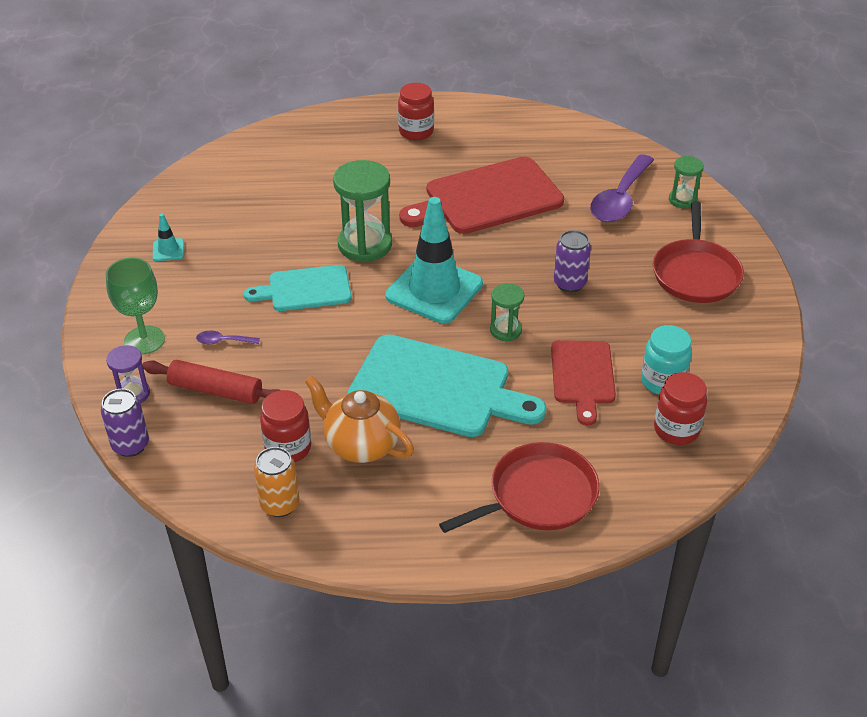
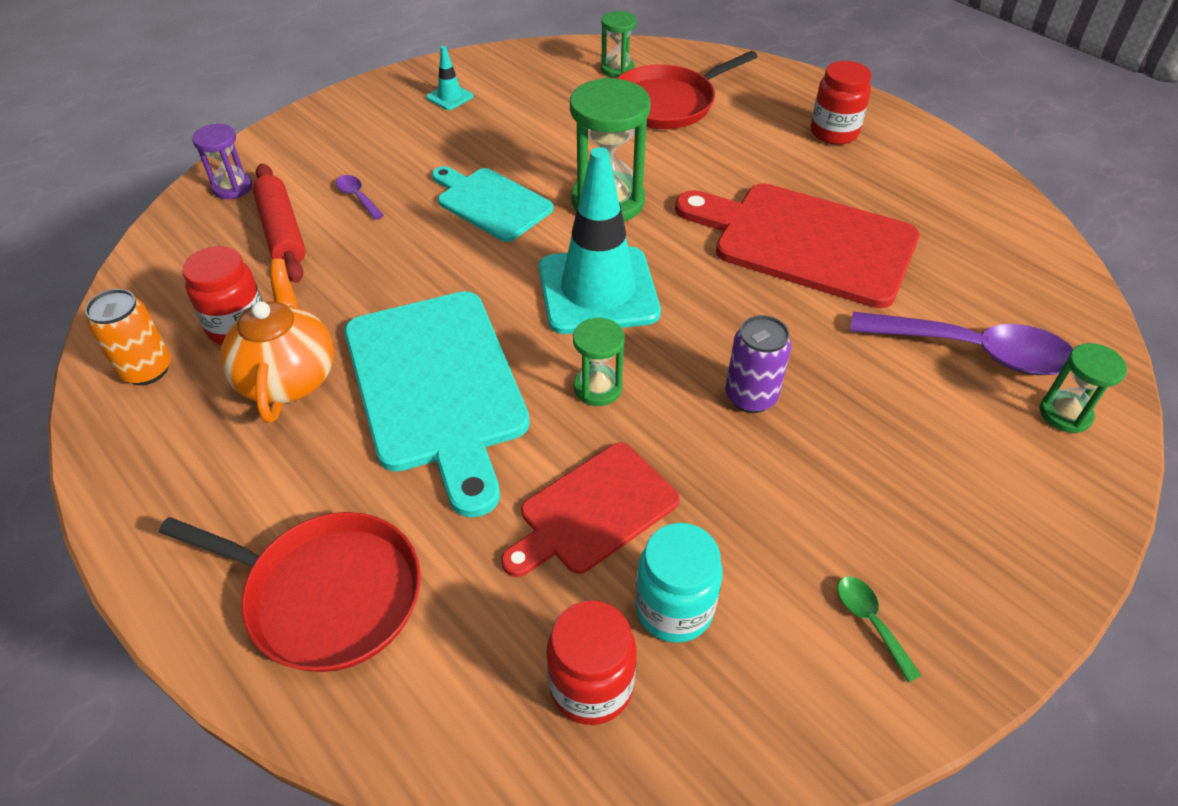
camera: 50 degrees right, 5 degrees up
(130, 445) = (160, 225): purple can -> none
(144, 340) = (312, 153): green goblet -> none
(242, 168) = (617, 69): none -> green hourglass
(620, 199) = (973, 351): purple spoon -> purple spoon turned 150 degrees counterclockwise
(695, 273) = (939, 517): red pan -> red pan (667, 103)
(725, 328) = (870, 622): none -> green spoon

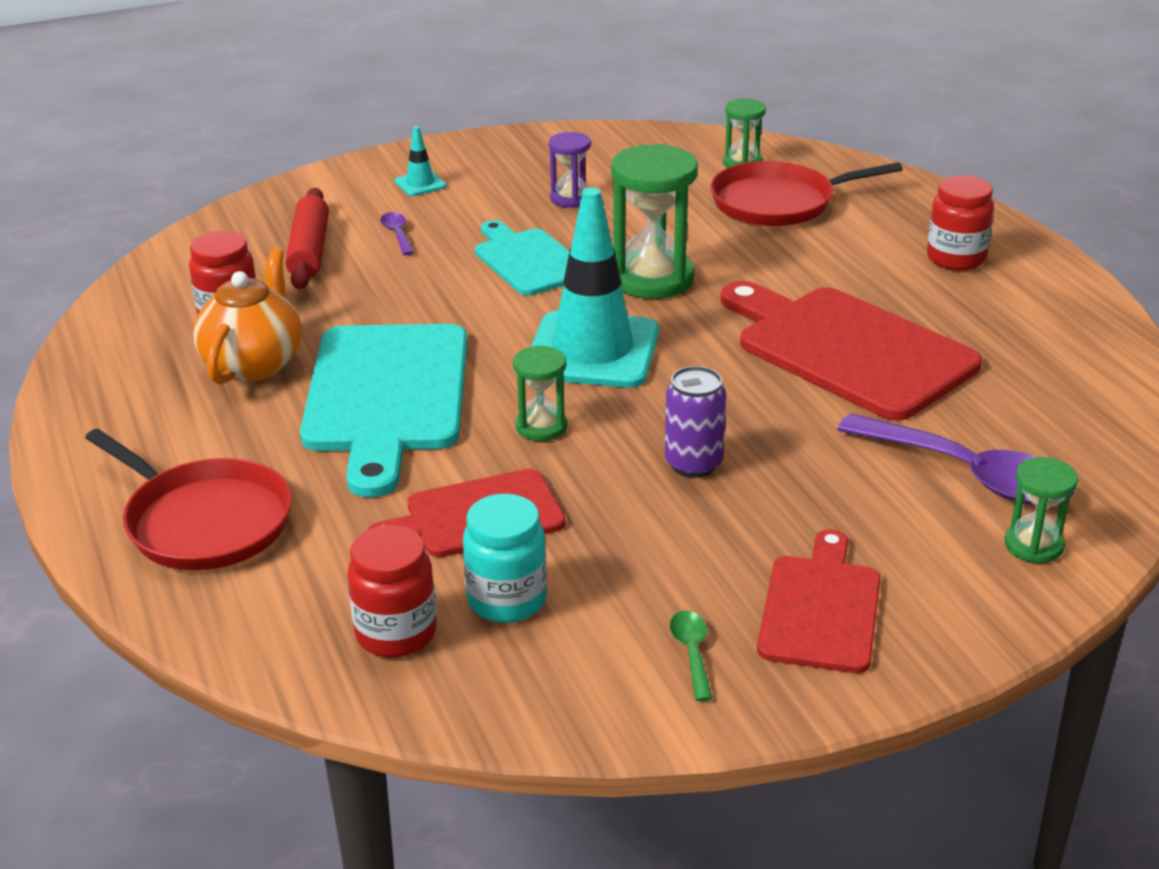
camera: 20 degrees right, 15 degrees down
(147, 370) = (133, 334): orange can -> none
(232, 187) = (281, 207): purple hourglass -> purple hourglass (570, 198)
(450, 97) = (542, 163): turquoise traffic cone -> turquoise traffic cone (420, 184)
(946, 534) = (821, 608): none -> red cutting board

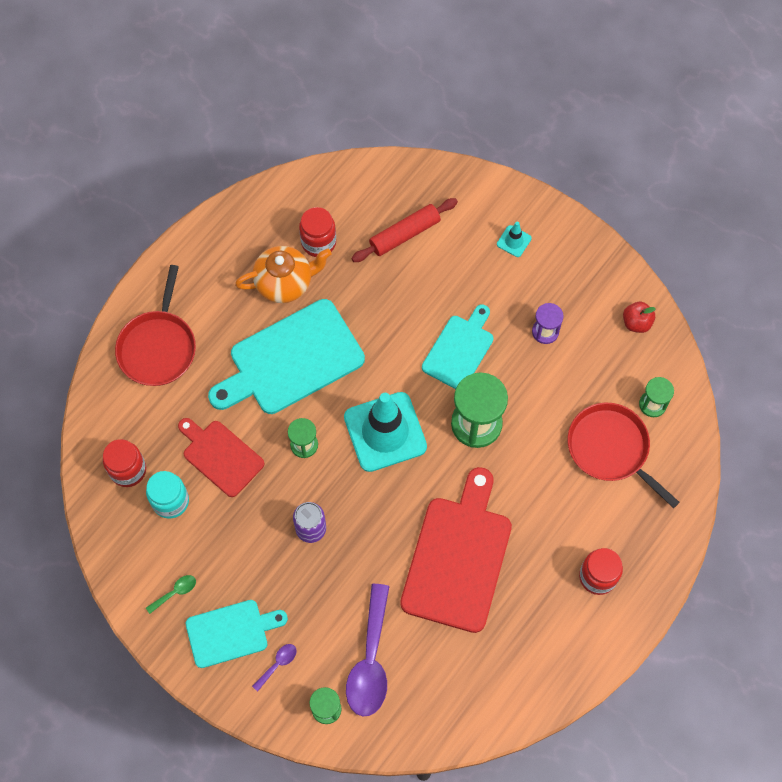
camera: 60 degrees right, 35 degrees up
(397, 234) = (448, 266): purple spoon -> purple spoon (277, 664)
(623, 144) = (636, 322): none -> red apple
(821, 608) = (231, 632): red cutting board -> turquoise cutting board

